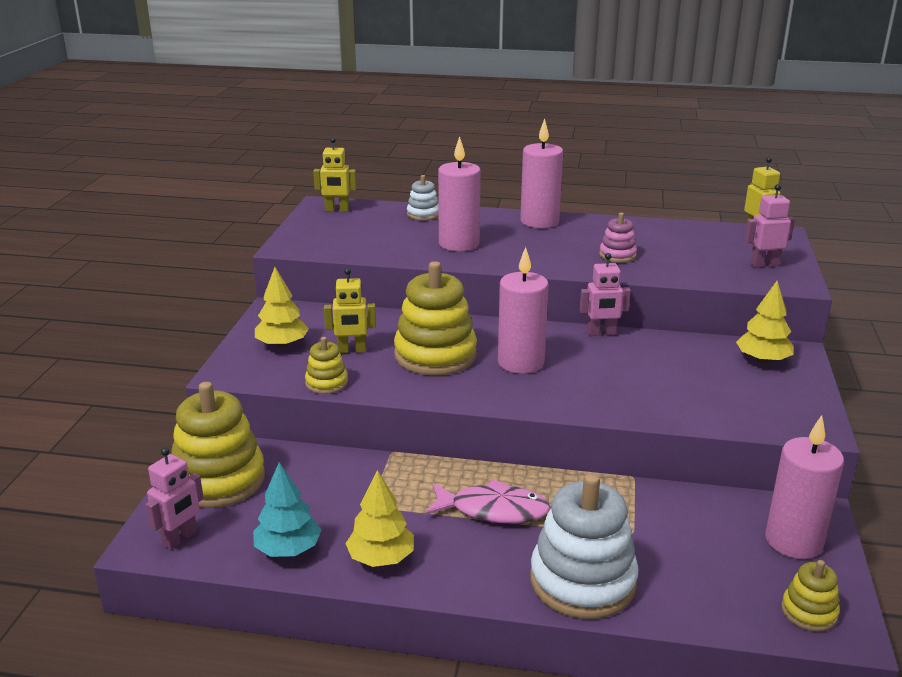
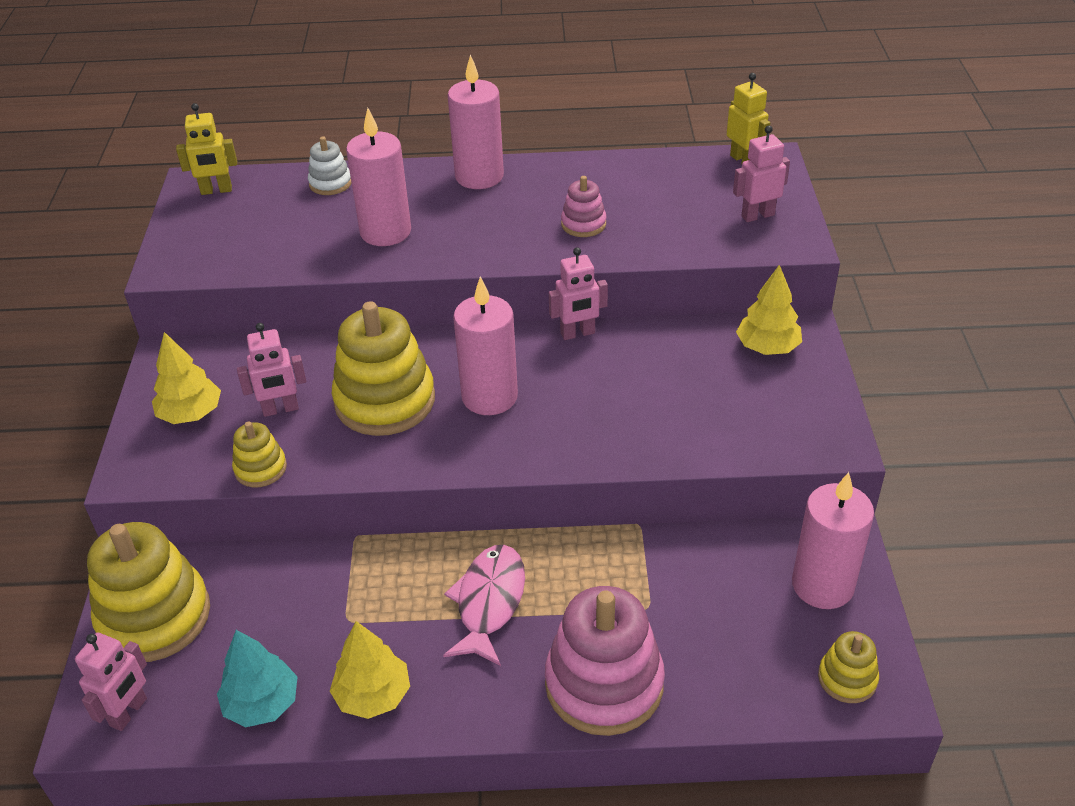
camera: 10 degrees left, 15 degrees up
(352, 350) = (280, 409): yellow robot -> pink robot
(493, 510) = (489, 602): pink fish -> pink fish turned 75 degrees counterclockwise
(582, 581) = (604, 684): white stacking toy -> pink stacking toy

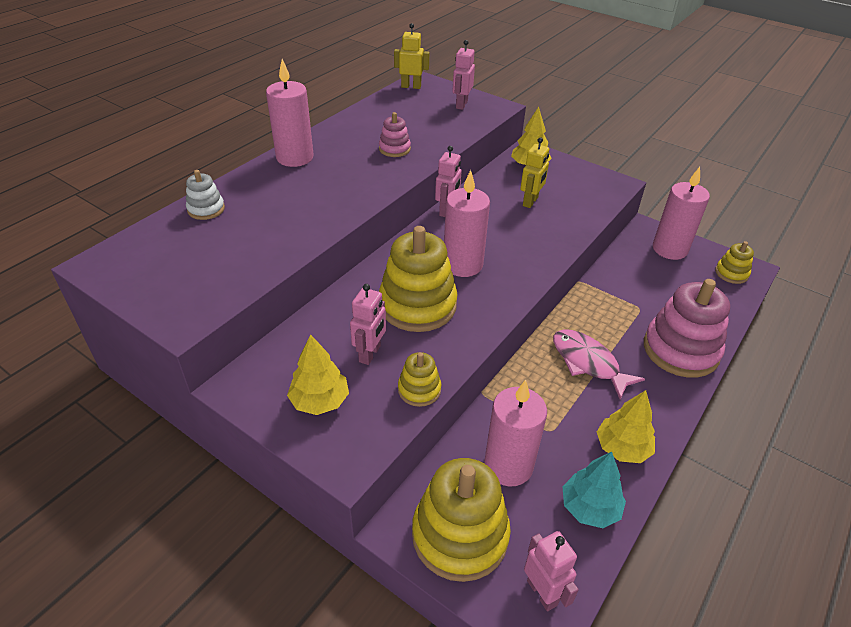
camera: 55 degrees left, 0 degrees up
(216, 190) = (125, 258): yellow robot -> yellow robot (530, 202)
(385, 232) = (296, 212): pink candle -> pink candle (508, 466)

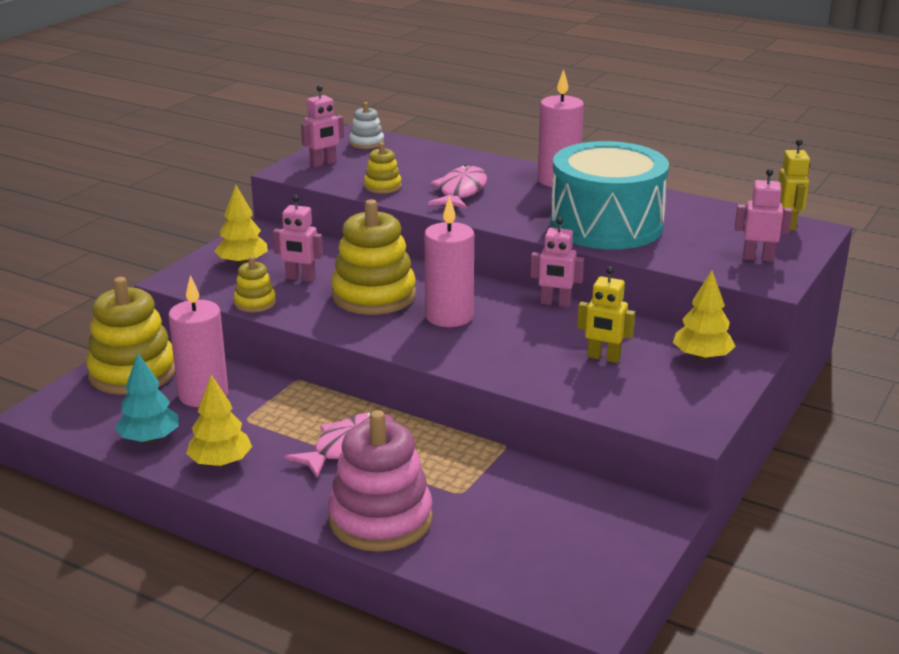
camera: 85 degrees right, 15 degrees down
(206, 209) = (446, 157): white stacking toy -> white stacking toy (366, 143)
(298, 208) = (461, 191): none -> pink fish
(394, 149) = (606, 225): pink stacking toy -> turquoise drum
(542, 592) = (70, 412): pink robot -> pink robot (323, 163)
(670, 249) = (614, 533): pink candle -> none
(731, 273) = (571, 593): yellow stacking toy -> yellow stacking toy (382, 186)

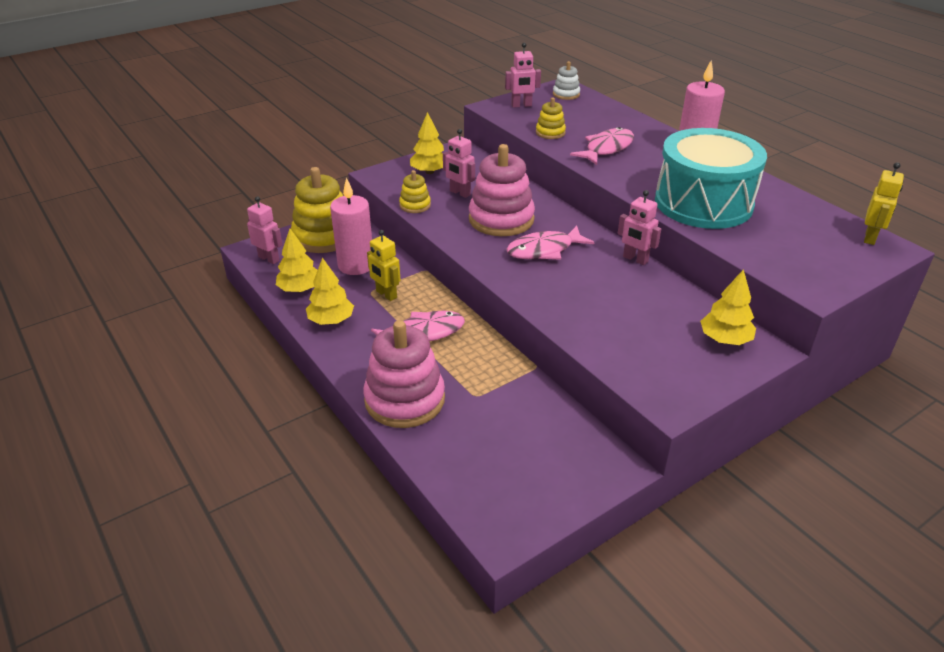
camera: 25 degrees right, 10 degrees up
(149, 439) = (300, 289): turquoise tree -> yellow tree
(374, 296) = (501, 219): yellow stacking toy -> pink stacking toy
(449, 316) = (544, 250): pink candle -> pink fish
(603, 358) = (640, 317): yellow robot -> yellow robot (386, 294)
(758, 258) = (817, 264): pink robot -> pink robot (269, 259)

